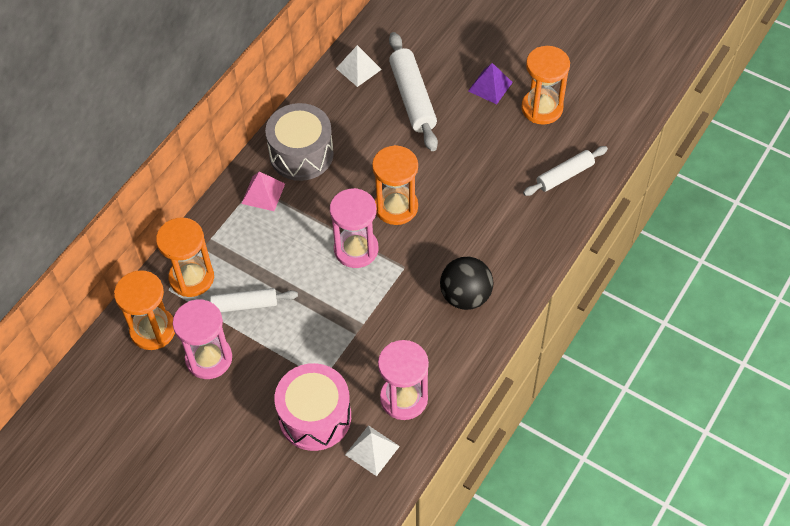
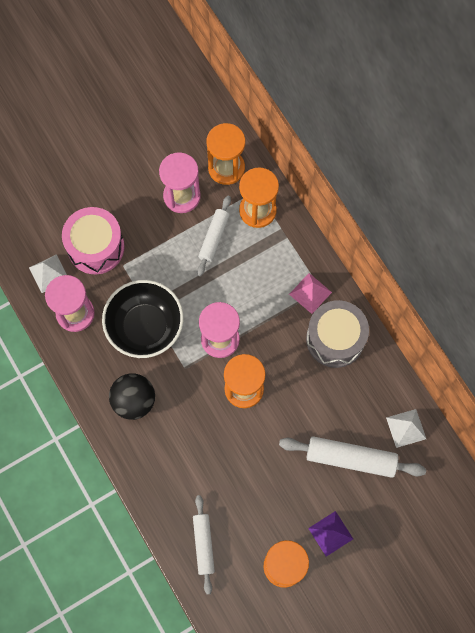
camera: 115 degrees right, 15 degrees up
(380, 323) = (145, 327): none -> black bowl

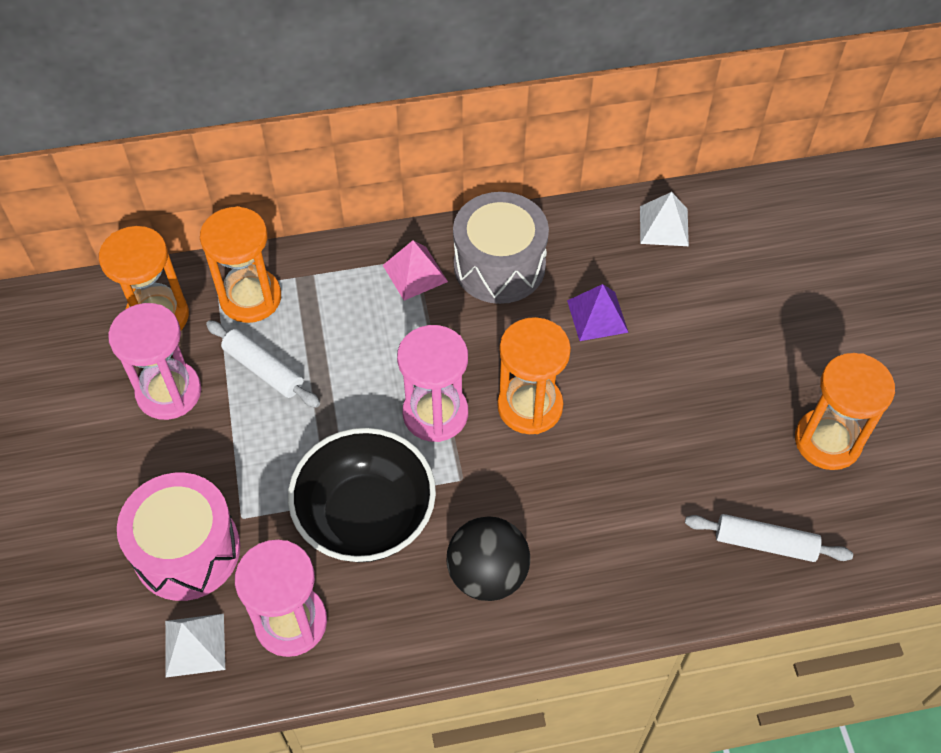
camera: 70 degrees left, 15 degrees down
(330, 533) = (792, 364): purple pyramid -> purple pyramid (597, 316)
(350, 458) = (687, 304): white rolling pin -> none

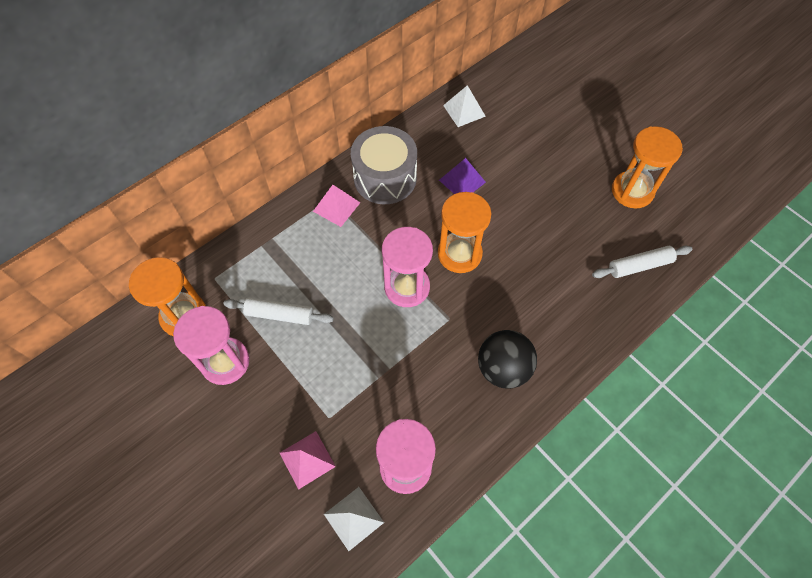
camera: 30 degrees left, 5 degrees up
(187, 550) = (307, 459): pink drum -> pink pyramid
(250, 298) = (240, 273): orange hourglass -> none
(366, 516) = (407, 373): black bowl -> none

